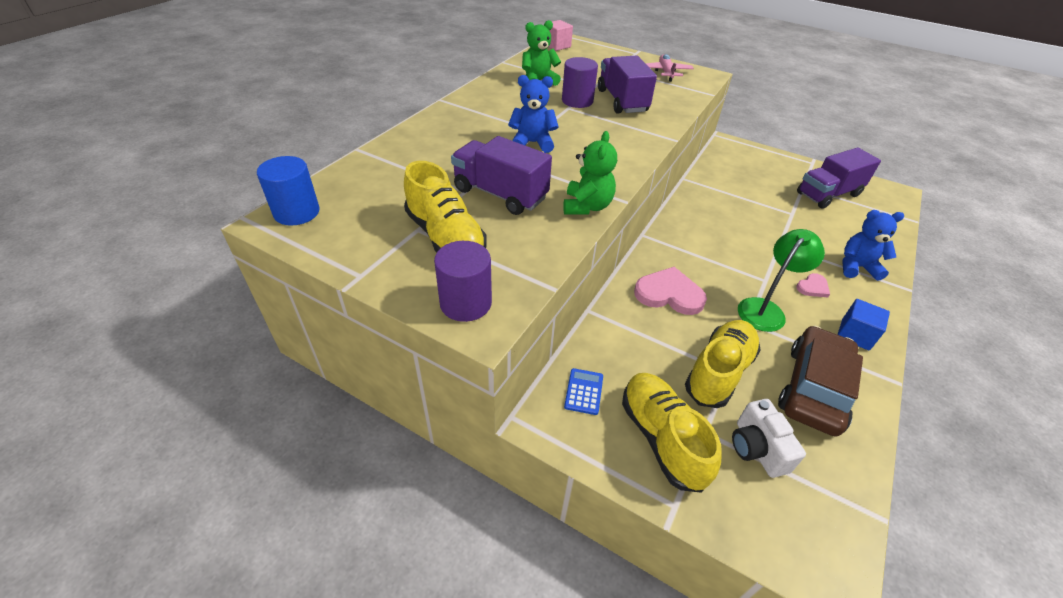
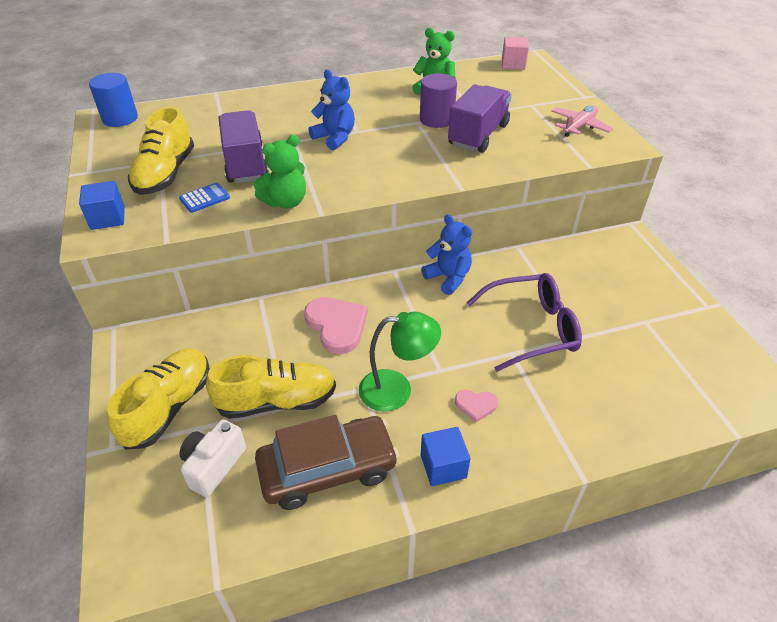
camera: 45 degrees right, 0 degrees up
(465, 303) = (108, 218): purple cylinder -> blue cube
(584, 391) = (172, 344): blue calculator -> blue calculator (204, 198)
(766, 223) = (532, 328): none -> purple glasses
(828, 194) = (663, 345): purple truck -> none
(856, 267) = (559, 422): blue teddy bear -> blue teddy bear (448, 278)

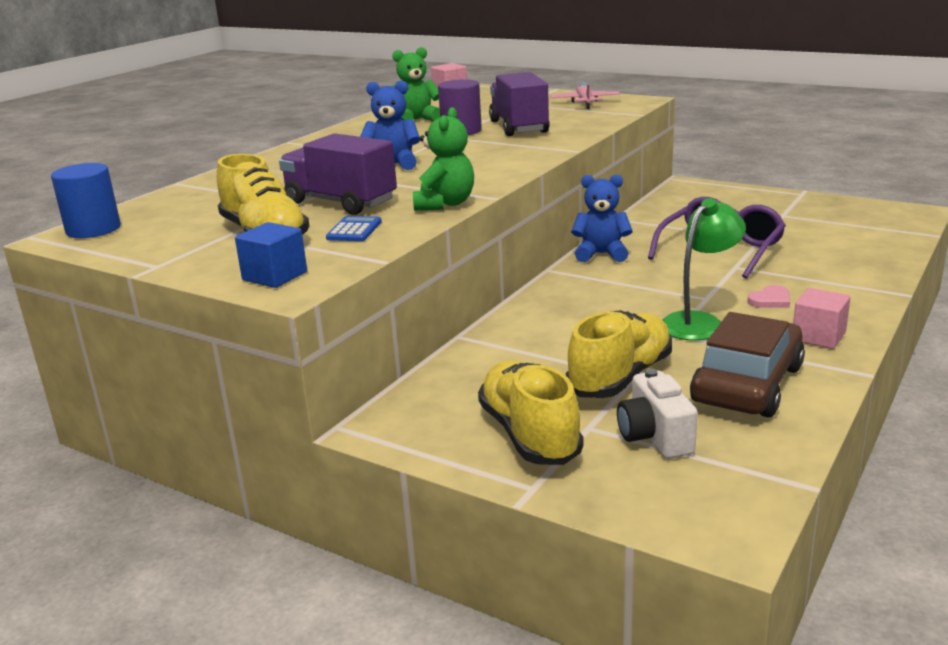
camera: 40 degrees left, 20 degrees down
(337, 325) = (570, 317): pink heart -> none
(443, 466) = (818, 337): blue cube -> pink cube

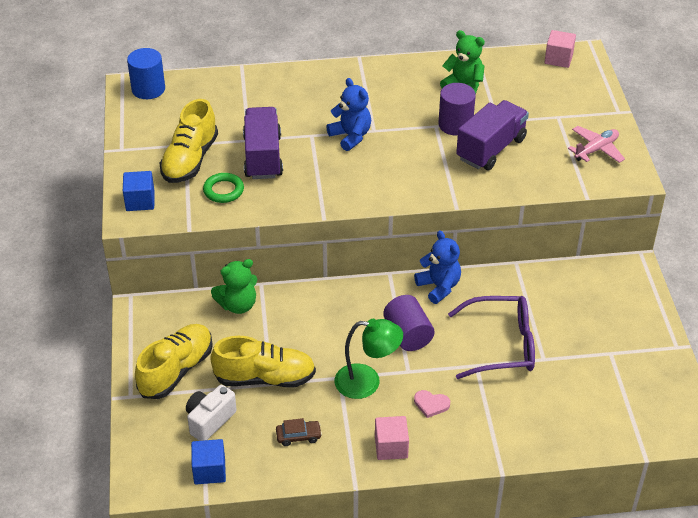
camera: 50 degrees right, 20 degrees up
(354, 230) = (223, 190): blue calculator -> green ring
(445, 204) = (294, 203): green teddy bear -> green teddy bear (238, 305)
(651, 284) = (408, 335): none -> purple cylinder
(747, 384) = (298, 436): brown car -> brown car, size x0.42
(753, 466) = (209, 471): none -> blue cube

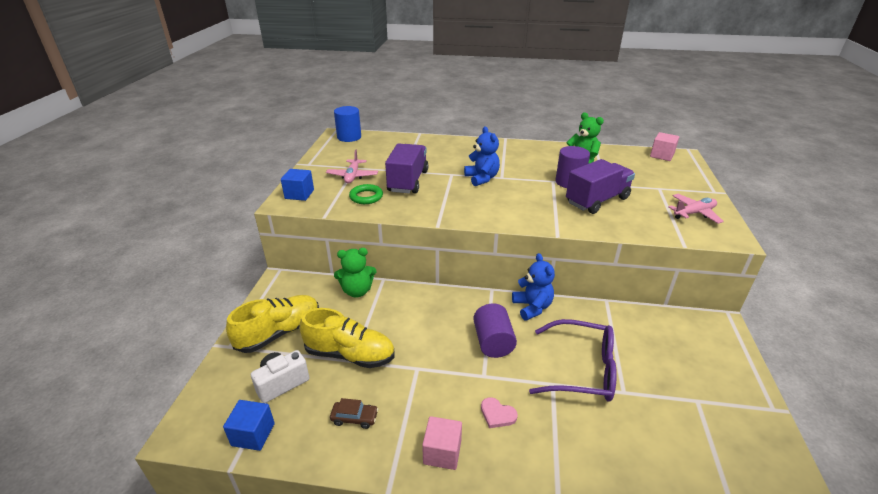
camera: 15 degrees right, 10 degrees down
(190, 160) = (352, 176): yellow shoe -> pink plane
(367, 382) = (441, 378): green lamp -> none

